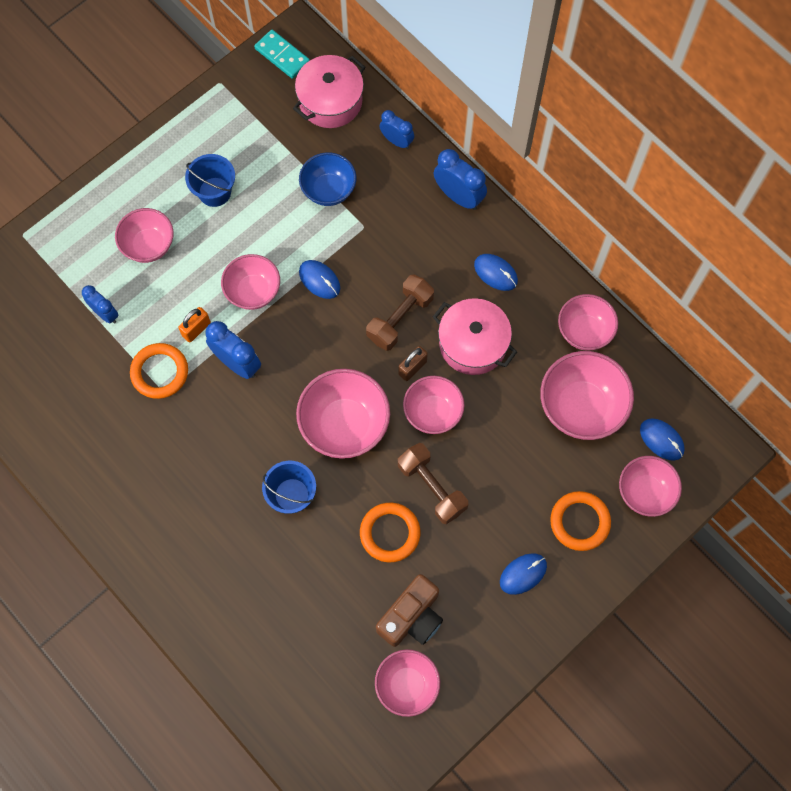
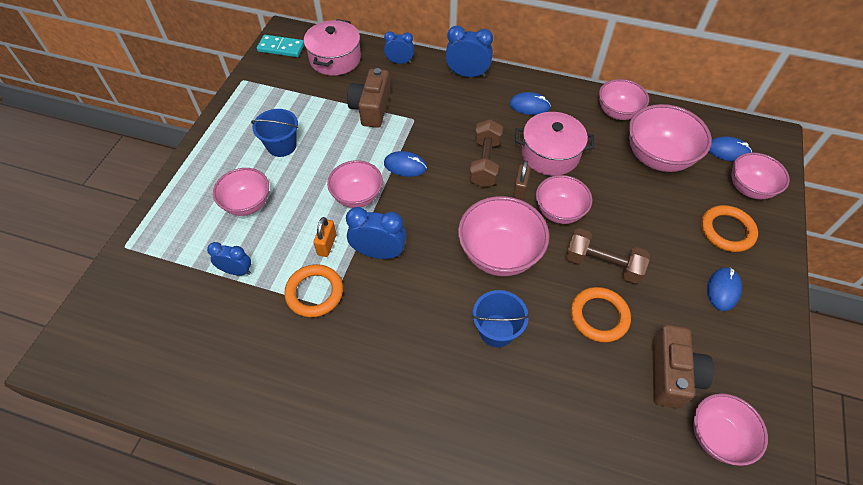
camera: 30 degrees left, 15 degrees down
(329, 190) = (371, 108): blue bowl -> brown camera

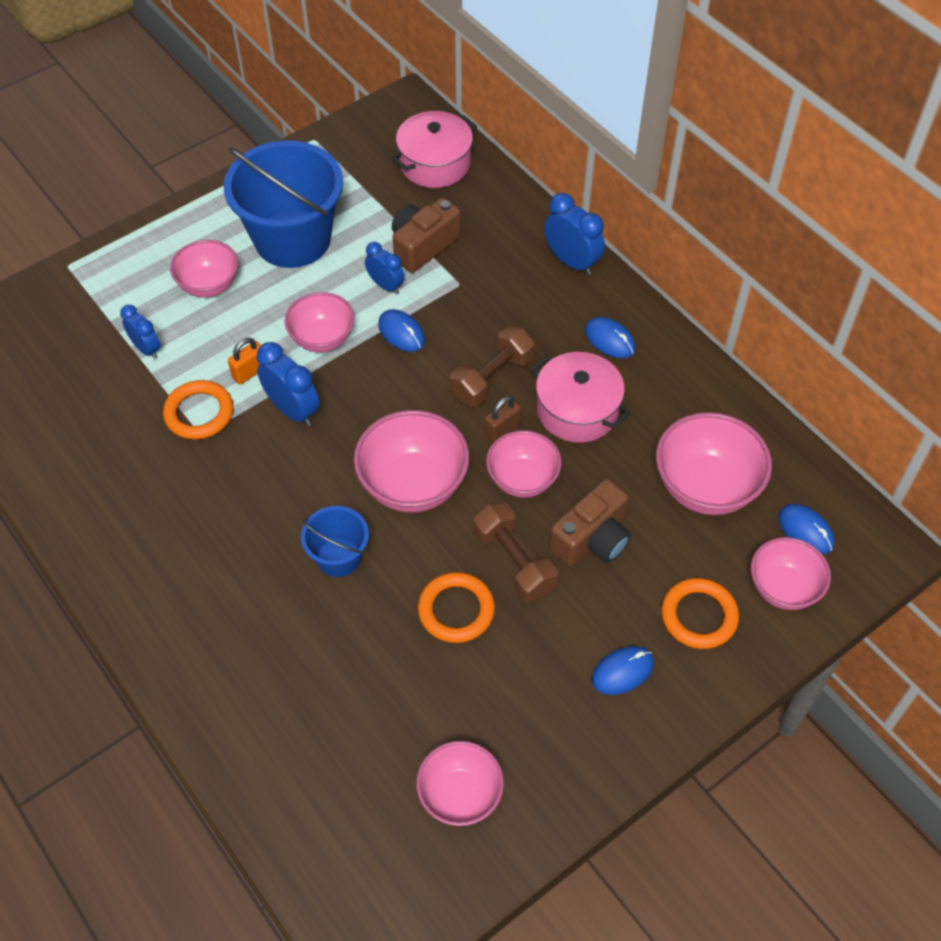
camera: 35 degrees right, 0 degrees up
(281, 48) = (386, 119): turquoise domino -> none
(281, 145) = (293, 239): blue bucket -> blue bucket, size x2.03
(399, 62) = (505, 205): blue clock -> blue clock (386, 285)
(617, 112) = (712, 407): pink bowl -> none
(672, 374) = (474, 712): brown camera -> brown camera (592, 539)

